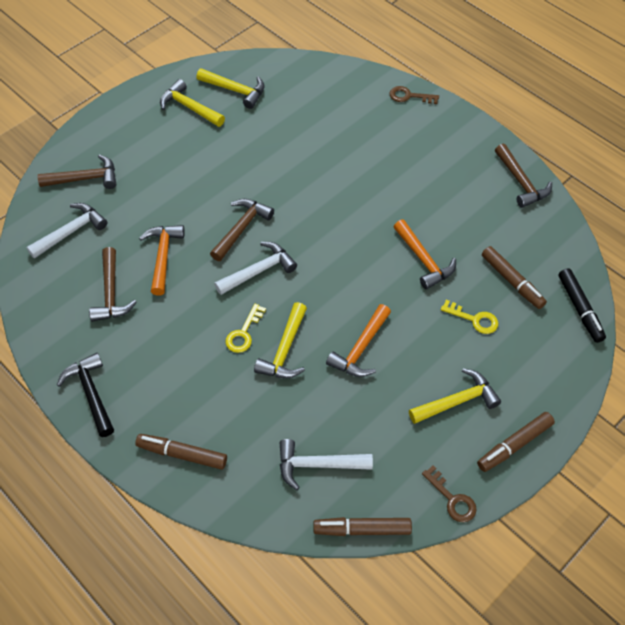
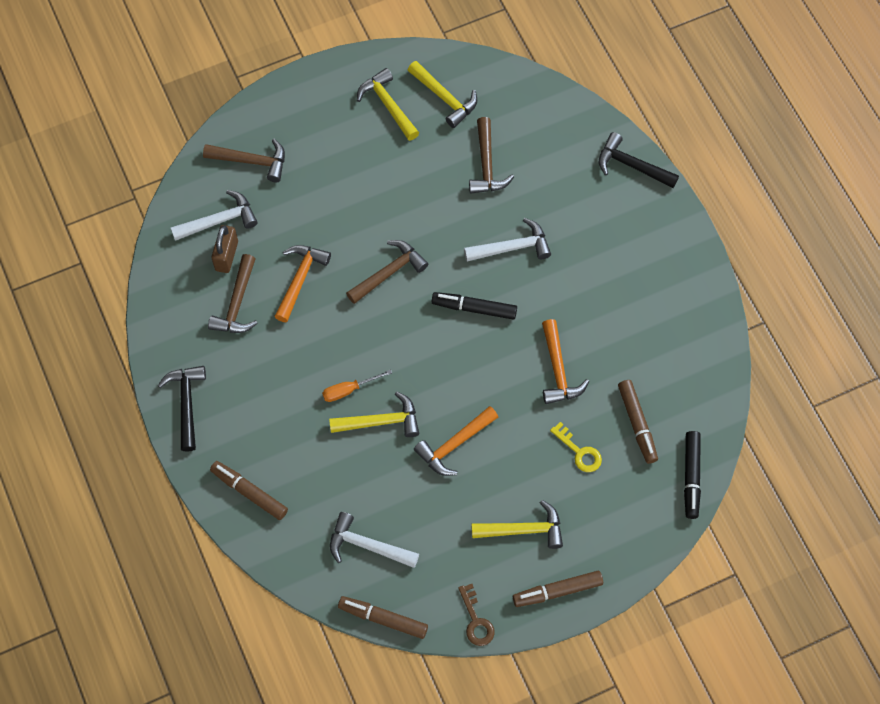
camera: 20 degrees right, 10 degrees up
(87, 257) = (226, 256): none -> brown padlock
(243, 333) = (349, 390): yellow key -> orange screwdriver
(259, 271) = (388, 327): white hammer -> white hammer (512, 247)
(285, 350) = (381, 421): yellow hammer -> yellow hammer turned 135 degrees counterclockwise
(328, 234) = (474, 308): none -> black marker
(409, 96) = (631, 165): brown key -> black hammer
(521, 182) = (703, 313): brown hammer -> brown hammer (486, 165)

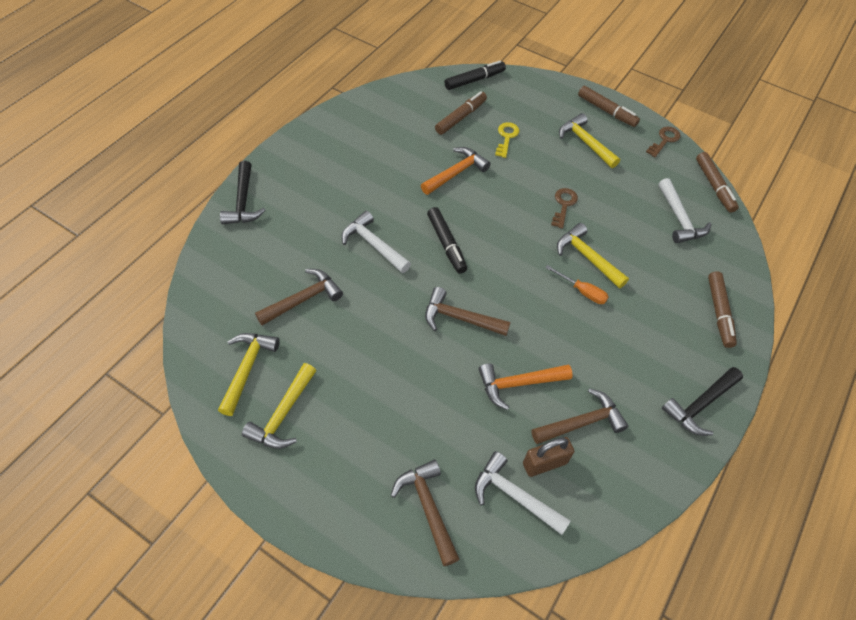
camera: 125 degrees left, 10 degrees down
(454, 445) = (563, 205): orange hammer -> brown key

